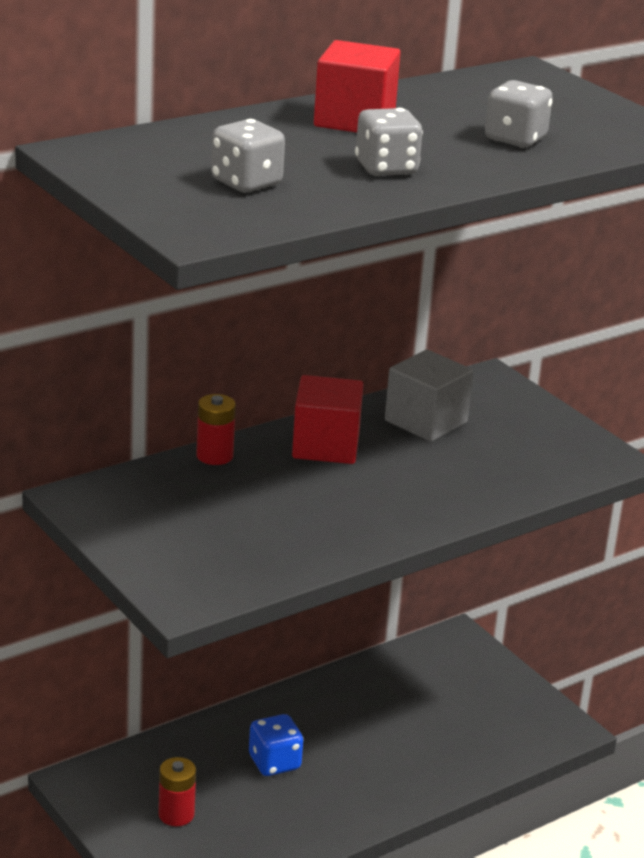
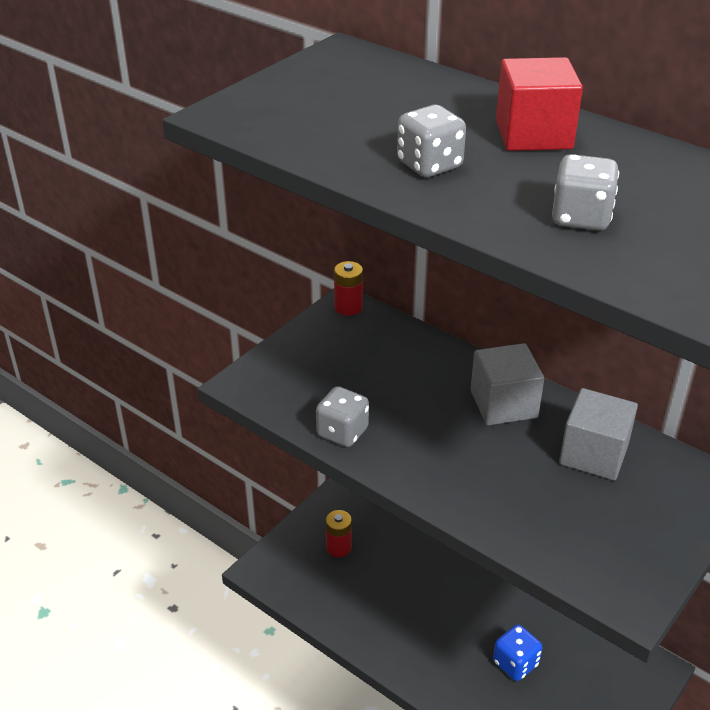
camera: 75 degrees right, 10 degrees up
(214, 456) = (444, 351): red battery -> red battery (348, 307)
(246, 183) = (338, 115): grey dice -> grey dice (342, 432)
(274, 762) = (420, 586): blue dice -> blue dice (515, 663)
(325, 446) = (503, 404): red cube -> grey cube

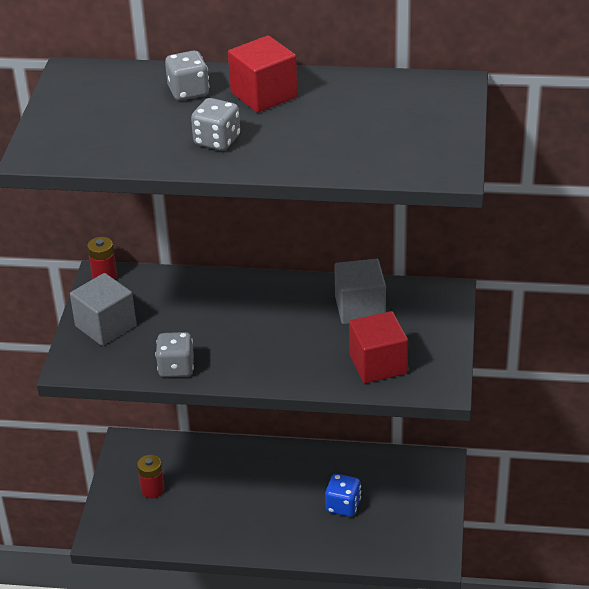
camera: 30 degrees left, 0 degrees up
(503, 404) = (276, 300): grey cube -> grey cube (105, 326)
(569, 532) = (378, 364): none -> red cube
(580, 218) = (339, 143): grey dice -> grey dice (188, 92)

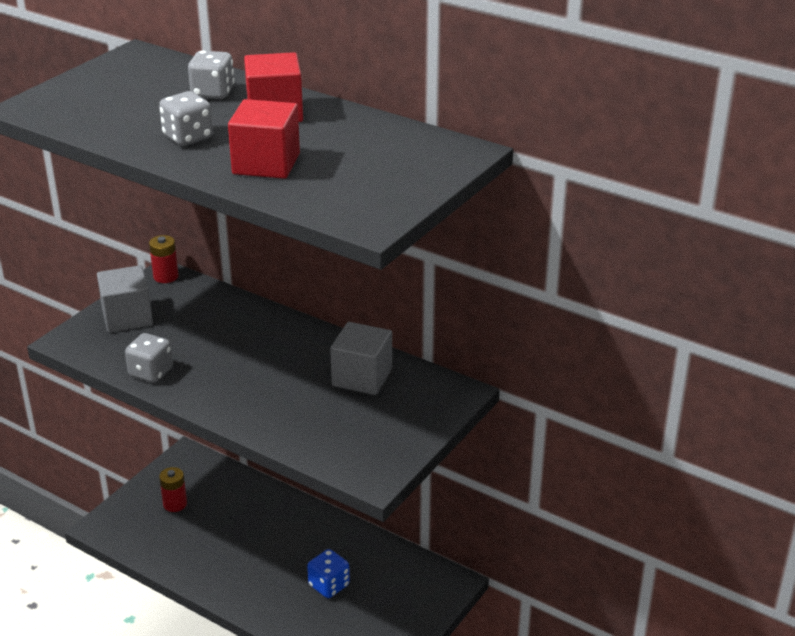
camera: 25 degrees right, 5 degrees down
(378, 364) = (332, 433): red cube -> red cube (266, 164)

